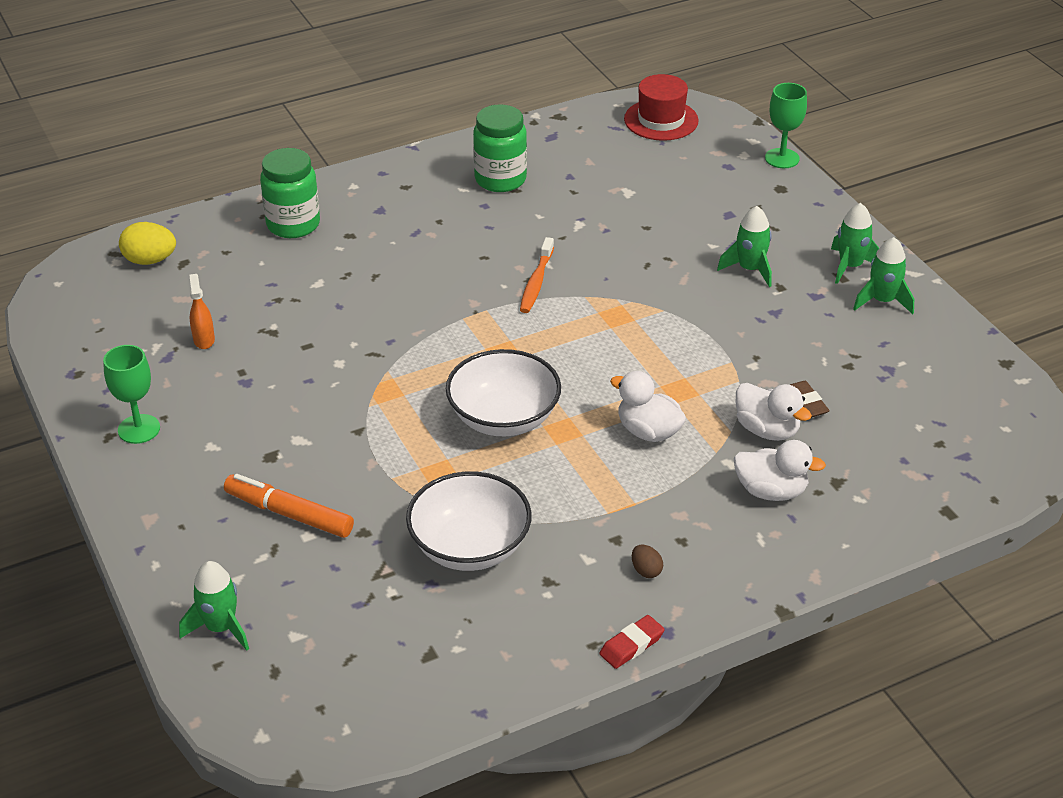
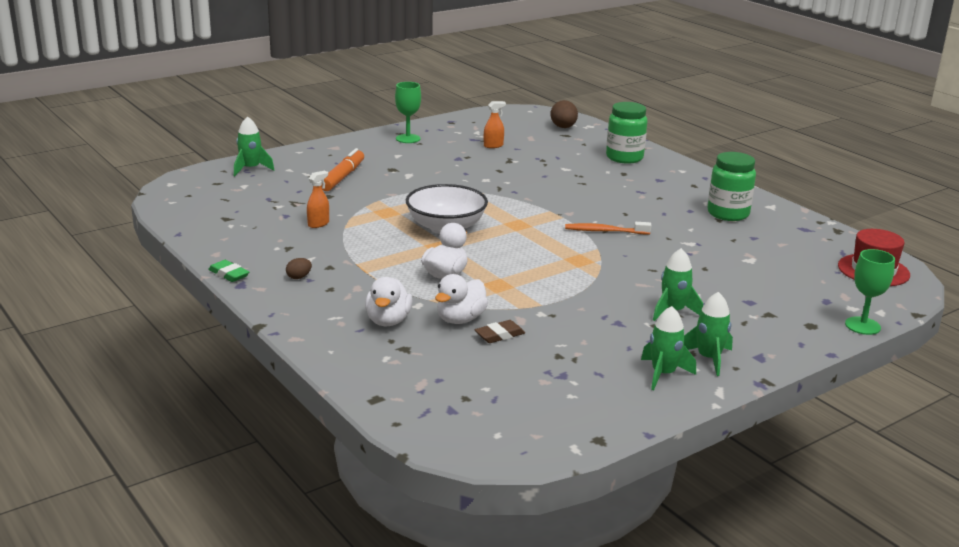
camera: 80 degrees right, 15 degrees down
(150, 260) = (563, 127): yellow egg -> brown egg
(470, 547) = (318, 224): white bowl -> orange spray bottle
(631, 645) = (229, 274): red eraser -> green eraser

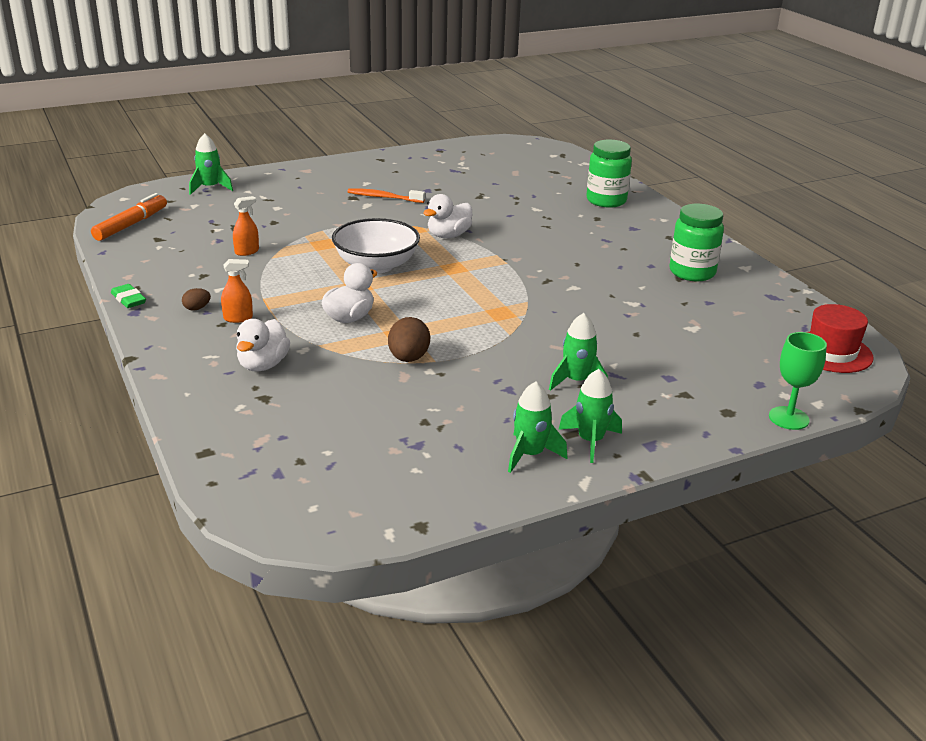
camera: 10 degrees right, 5 degrees up
(343, 177) = (298, 202): orange marker -> orange marker (131, 225)
(408, 139) = (385, 165): green goblet -> none
(460, 319) = (339, 370): white duck -> white duck (448, 235)
(493, 146) = (471, 178): orange spray bottle -> orange spray bottle (238, 318)
(499, 335) = (372, 392): brown eraser -> none
(563, 127) = (556, 163): brown egg -> brown egg (408, 358)
(604, 231) = (544, 282): orange toothbrush -> orange toothbrush (383, 197)

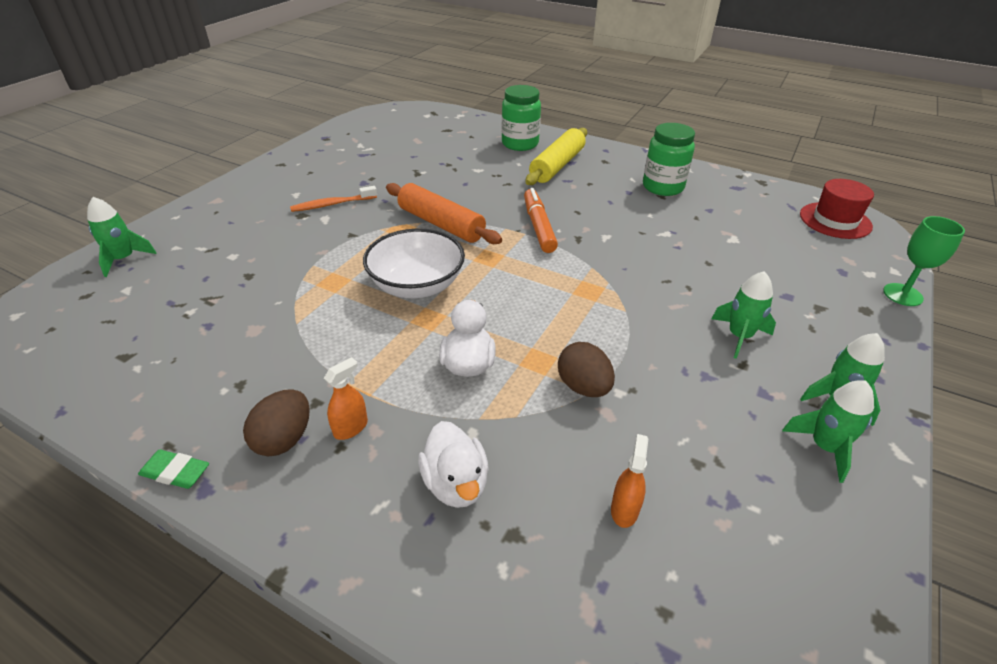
camera: 35 degrees left, 10 degrees up
(131, 225) = (65, 350): orange marker -> orange marker (539, 226)
(197, 308) = (284, 439): brown egg -> brown egg, size x1.83
(247, 251) = (259, 327): orange spray bottle -> orange spray bottle (624, 510)
(448, 235) = (441, 224): white duck -> orange rolling pin
(615, 227) = (557, 166): none -> yellow rolling pin

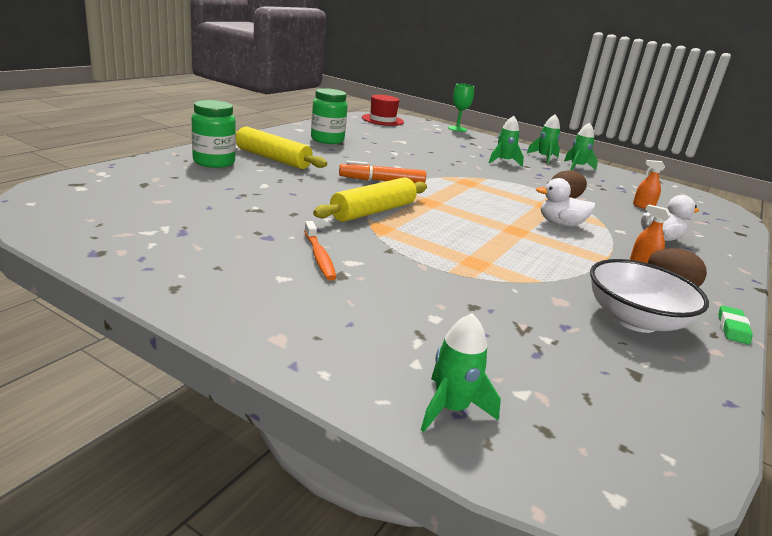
camera: 90 degrees left, 15 degrees down
(417, 285) = (474, 230): white bowl -> white bowl (635, 320)
(441, 224) = (373, 211): orange rolling pin -> yellow rolling pin

